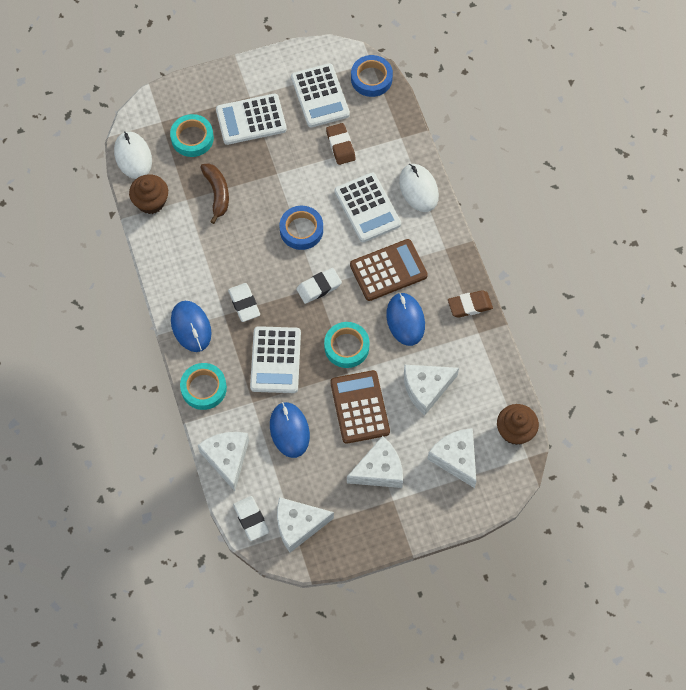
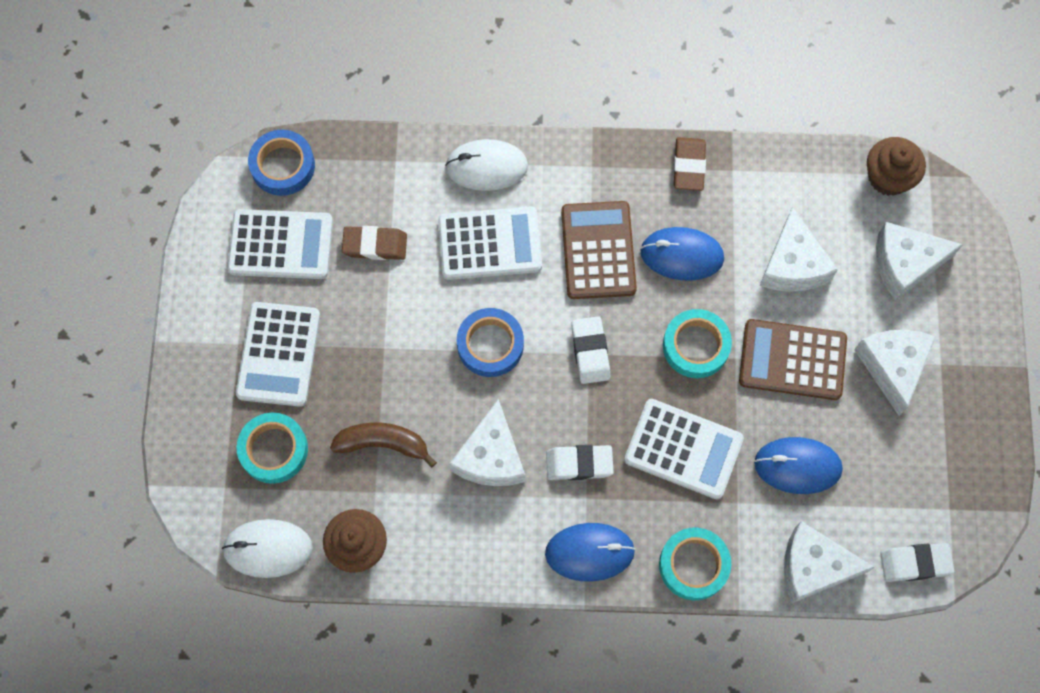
camera: 70 degrees left, 5 degrees up
(298, 525) = (942, 501): white cheese -> white cheese (490, 457)

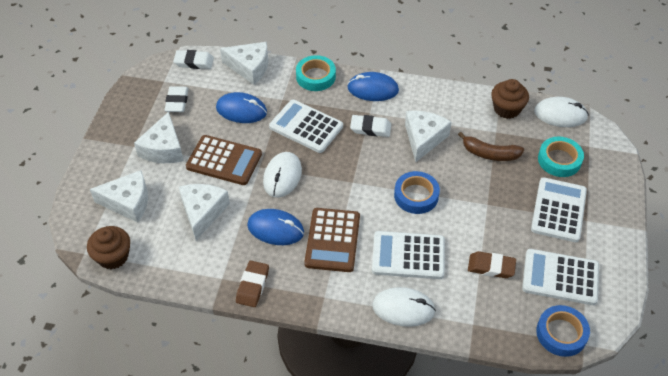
camera: 170 degrees left, 20 degrees down
(590, 352) = (351, 183): white eraser -> white eraser (177, 101)
(696, 346) = (282, 176): turquoise tape -> white mouse

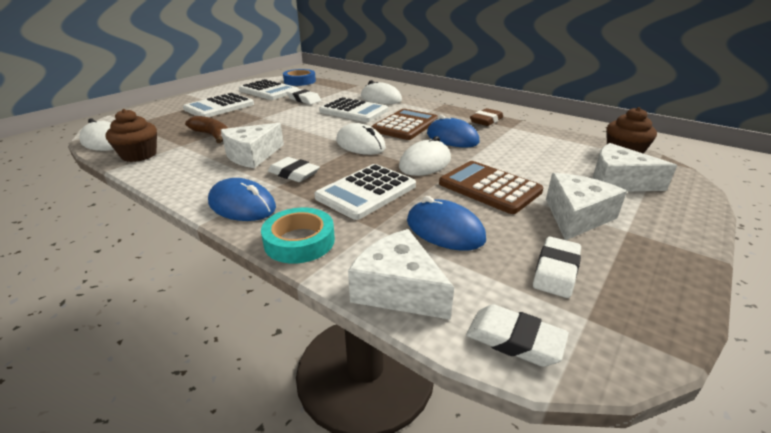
camera: 155 degrees left, 20 degrees down
(203, 212) = (524, 159): white cheese -> none
(306, 127) = (366, 192): white calculator -> white calculator turned 75 degrees clockwise
(351, 186) = (360, 144): none -> white mouse
(416, 196) = (310, 130): blue tape -> none
(491, 267) = (304, 99): brown eraser -> white eraser
(559, 160) = (168, 122): turquoise tape -> none

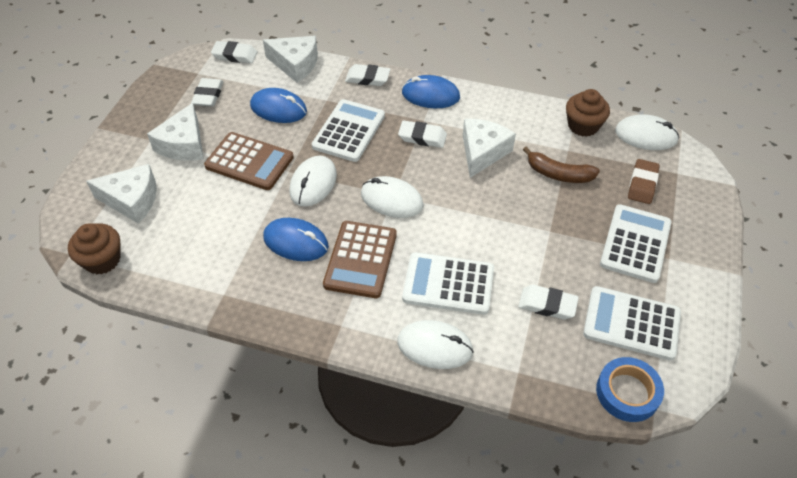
camera: 160 degrees right, 20 degrees up
(299, 241) = (367, 78): turquoise tape -> white eraser
(486, 120) = (258, 306): brown eraser -> brown eraser (642, 184)

